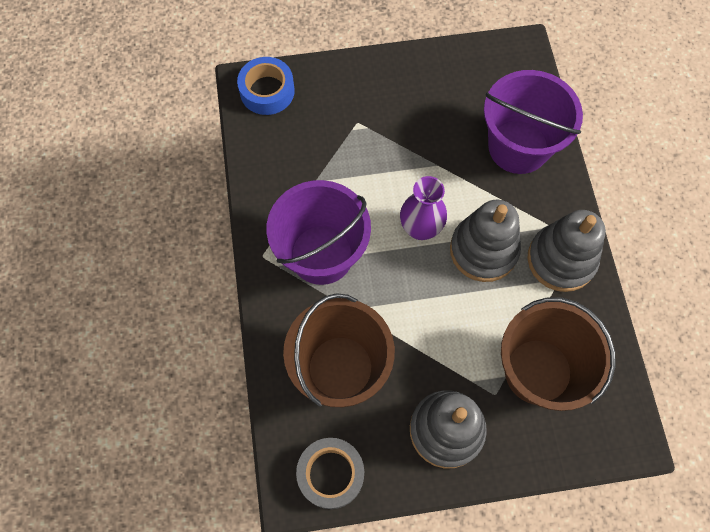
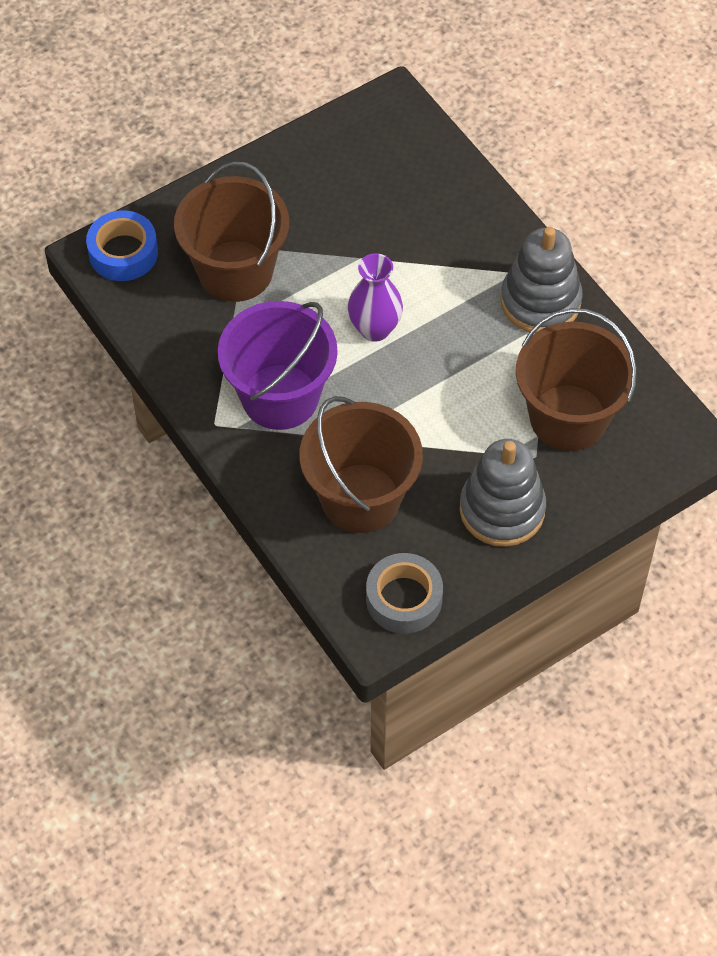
camera: 25 degrees left, 10 degrees down
(340, 138) = (235, 271): none -> brown bucket
(483, 250) = (454, 324): grey stacking toy -> none
(518, 147) = (439, 206): purple bucket -> none

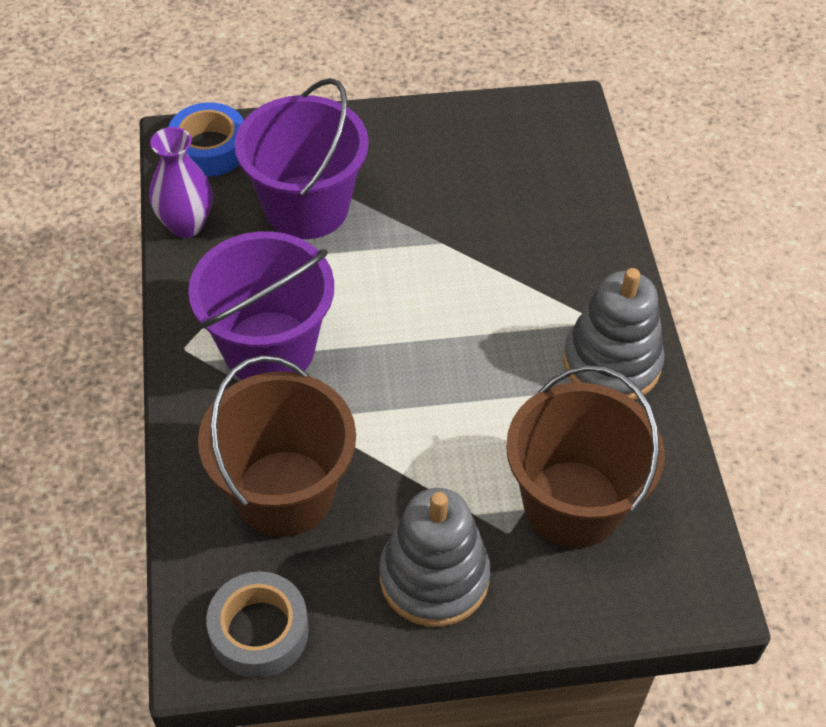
camera: 25 degrees right, 5 degrees down
(235, 271) = (306, 207): brown bucket -> purple bucket
(375, 329) = (412, 319): purple vase -> purple vase (186, 224)

